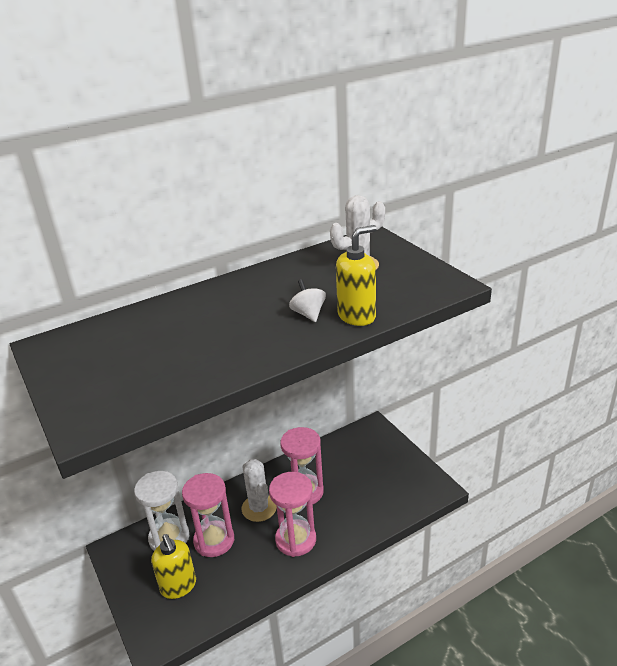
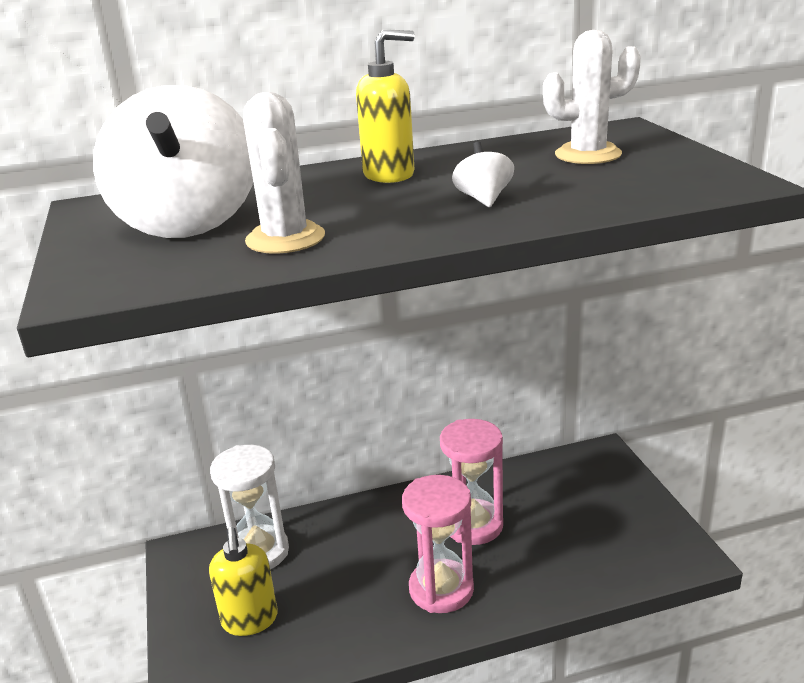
camera: 15 degrees right, 5 degrees down
(124, 356) = (188, 223): none -> white spinning top
(214, 540) = (320, 567): pink hourglass -> none
(259, 508) = (399, 535): white cactus -> white cactus (285, 239)
(357, 316) = (561, 206): yellow soap dispenser -> yellow soap dispenser (389, 175)

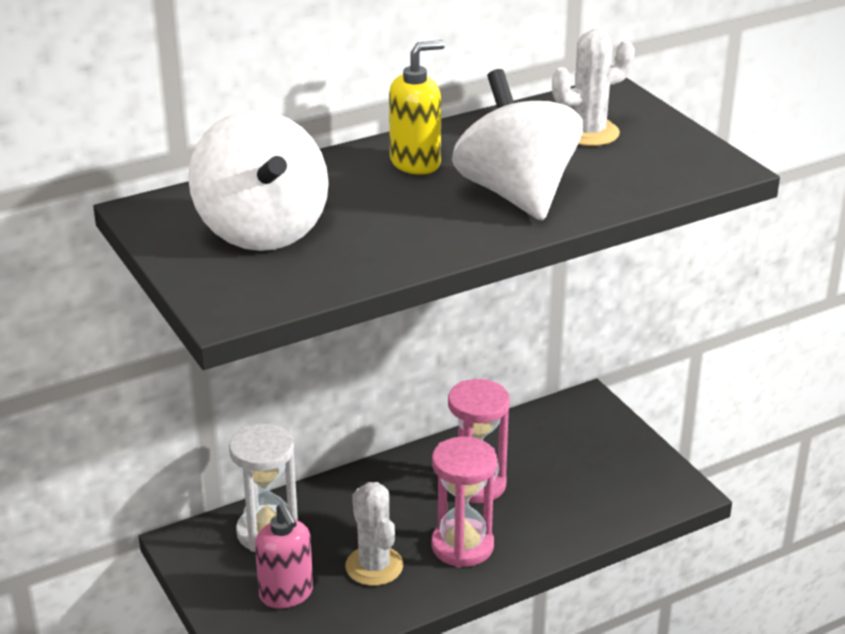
camera: 15 degrees left, 5 degrees up
(250, 620) = (286, 594): yellow soap dispenser -> pink soap dispenser
(285, 239) = (366, 246): white cactus -> white cactus (374, 566)
(483, 199) = (516, 193): white spinning top -> white spinning top, size x2.46

